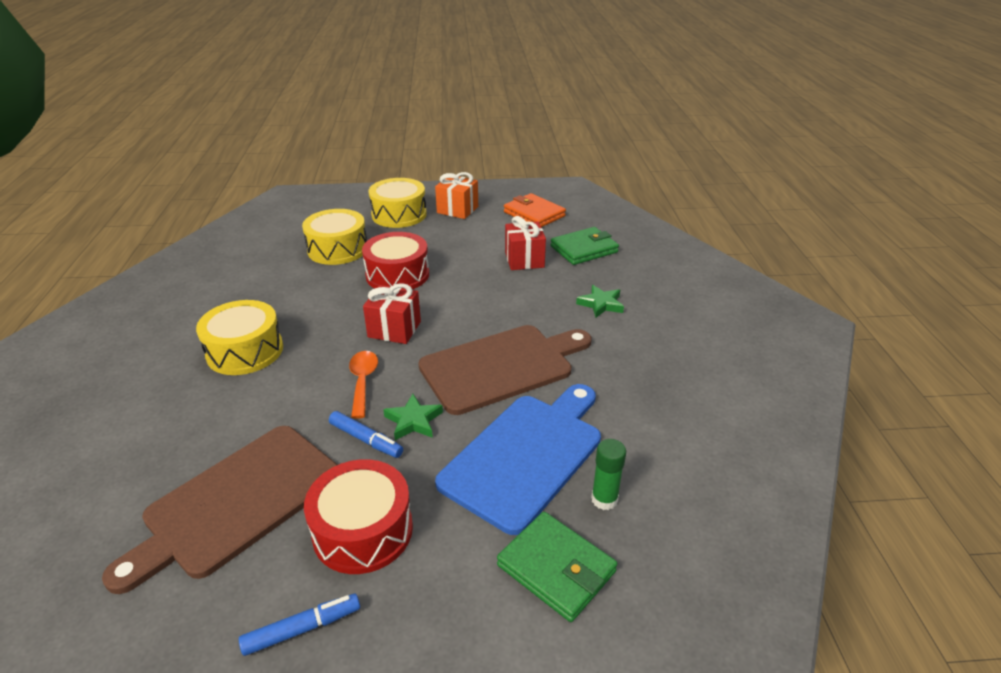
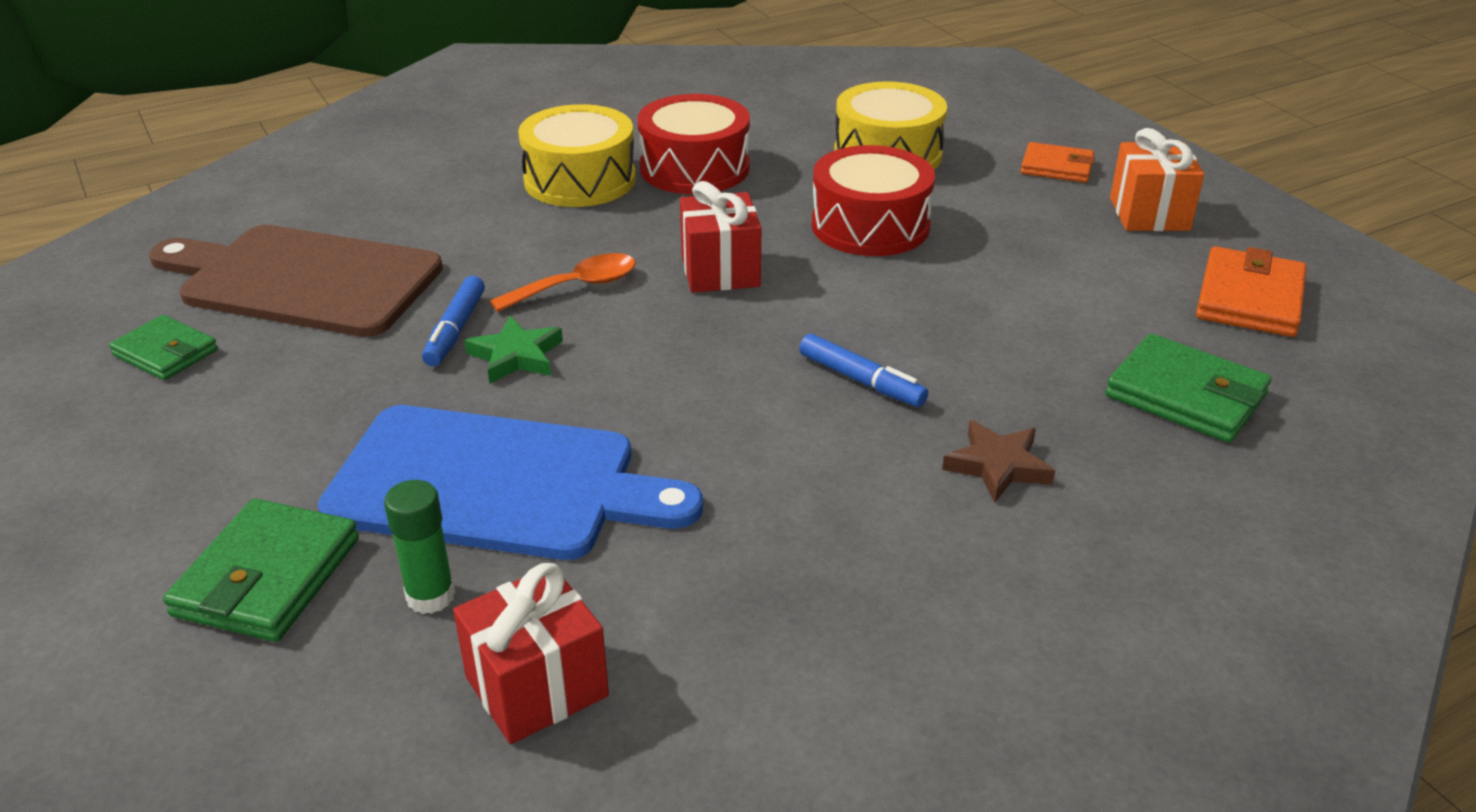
camera: 65 degrees right, 0 degrees up
(266, 597) = (166, 353): none -> green wallet
(302, 628) = (125, 393): blue marker -> blue marker (861, 380)
(363, 530) = (287, 384): red drum -> red drum (694, 168)
(399, 214) = (1057, 167): yellow drum -> orange wallet
(502, 366) = (703, 399): brown cutting board -> none
(524, 260) = (1059, 334): red gift -> red gift (536, 687)
(601, 304) = (997, 466): green star -> brown star

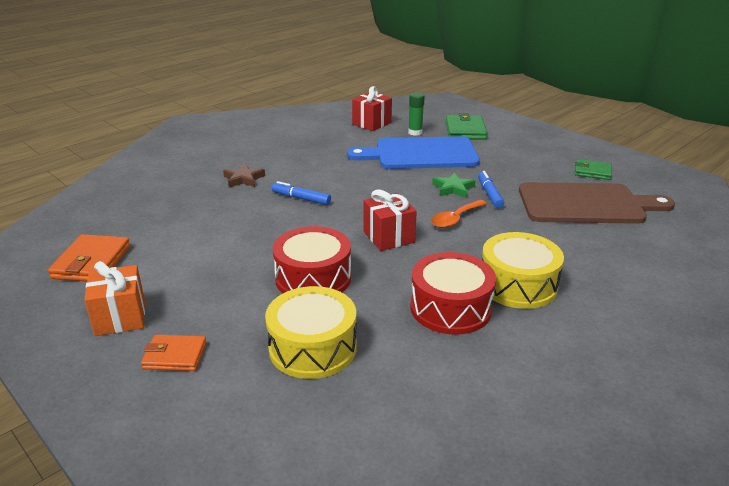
camera: 165 degrees right, 5 degrees down
(1186, 395) = (156, 211): green wallet -> none

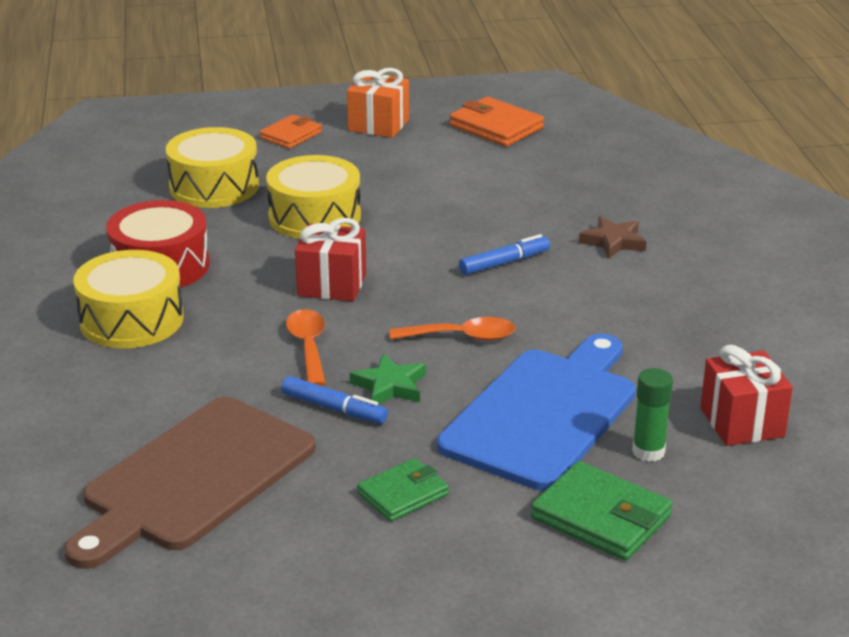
camera: 125 degrees right, 0 degrees up
(313, 278) = (314, 217): red drum -> yellow drum
(388, 186) = (462, 337): none -> orange spoon
(592, 172) = (266, 561): green wallet -> green wallet (403, 494)

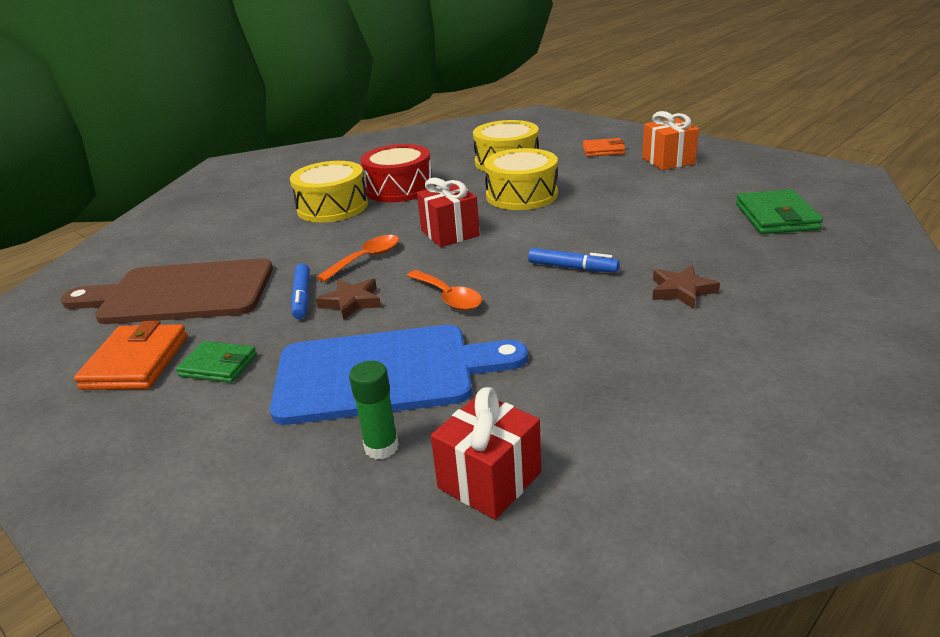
camera: 55 degrees right, 0 degrees up
(390, 386) = (351, 302): green star -> brown star
(496, 127) = (749, 186): orange wallet -> orange wallet (136, 362)
(601, 517) = (256, 467): green wallet -> green wallet (776, 217)

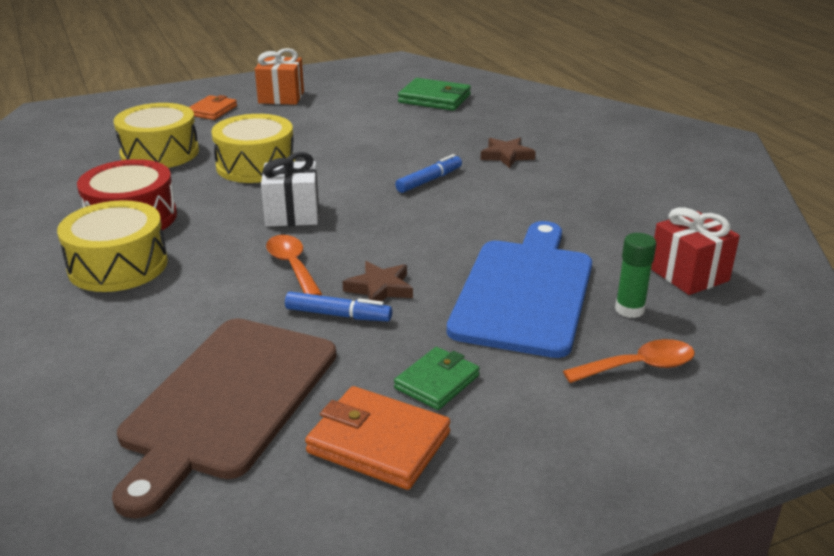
camera: 70 degrees left, 0 degrees up
(448, 297) = (423, 240): orange spoon -> orange spoon (639, 366)
(450, 233) = (292, 214): red gift -> white gift

